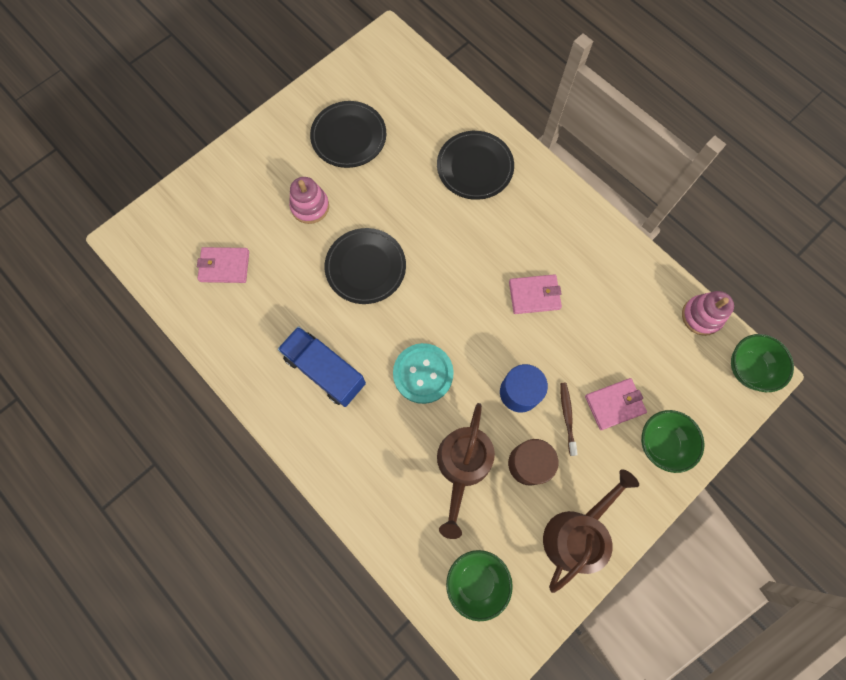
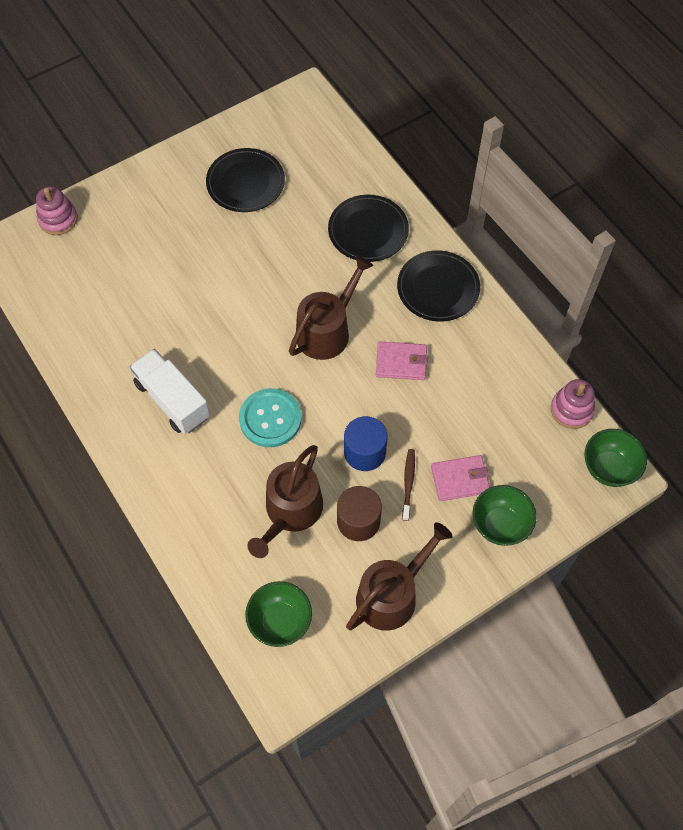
camera: 10 degrees right, 10 degrees down
(224, 266) = (94, 287): pink wallet -> none
(310, 206) = (191, 243): pink stacking toy -> pink stacking toy (58, 219)
(325, 371) = (172, 400): blue truck -> white truck
(365, 267) = (235, 309): black plate -> black plate (438, 288)
(457, 274) = (327, 330): none -> brown watering can

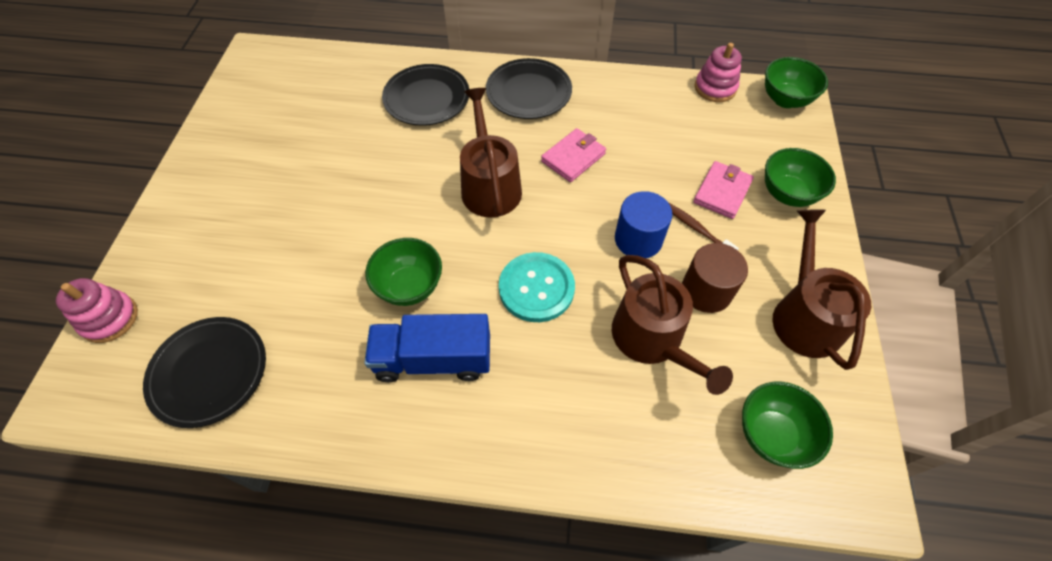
camera: 50 degrees left, 5 degrees down
(172, 400) = (433, 359): white truck -> blue truck
(208, 348) = (410, 287): none -> green bowl
(245, 183) = (278, 144): black plate -> black plate (209, 372)

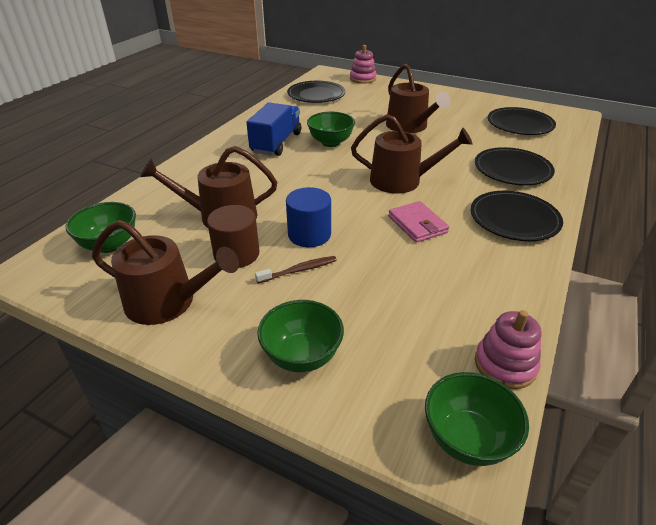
camera: 110 degrees right, 20 degrees down
(296, 98) = (520, 124): none -> black plate
(328, 206) = (409, 126): none -> brown watering can
(536, 288) = (298, 182): turquoise button -> none
(722, 192) = (332, 303): pink wallet -> none

